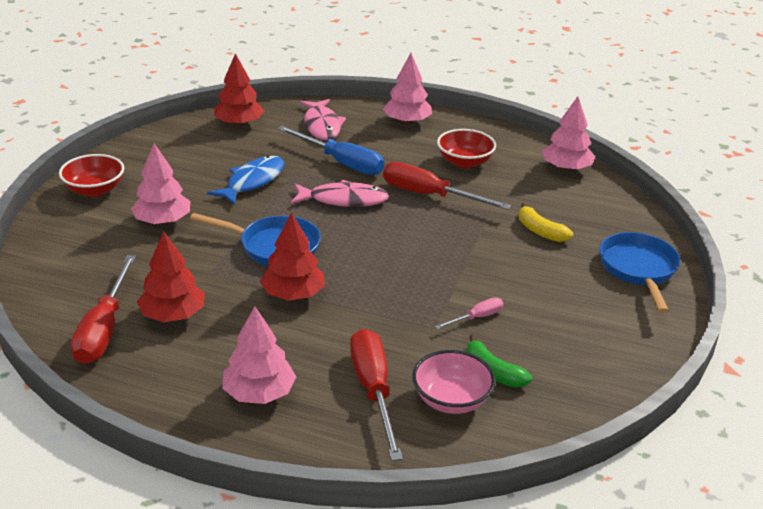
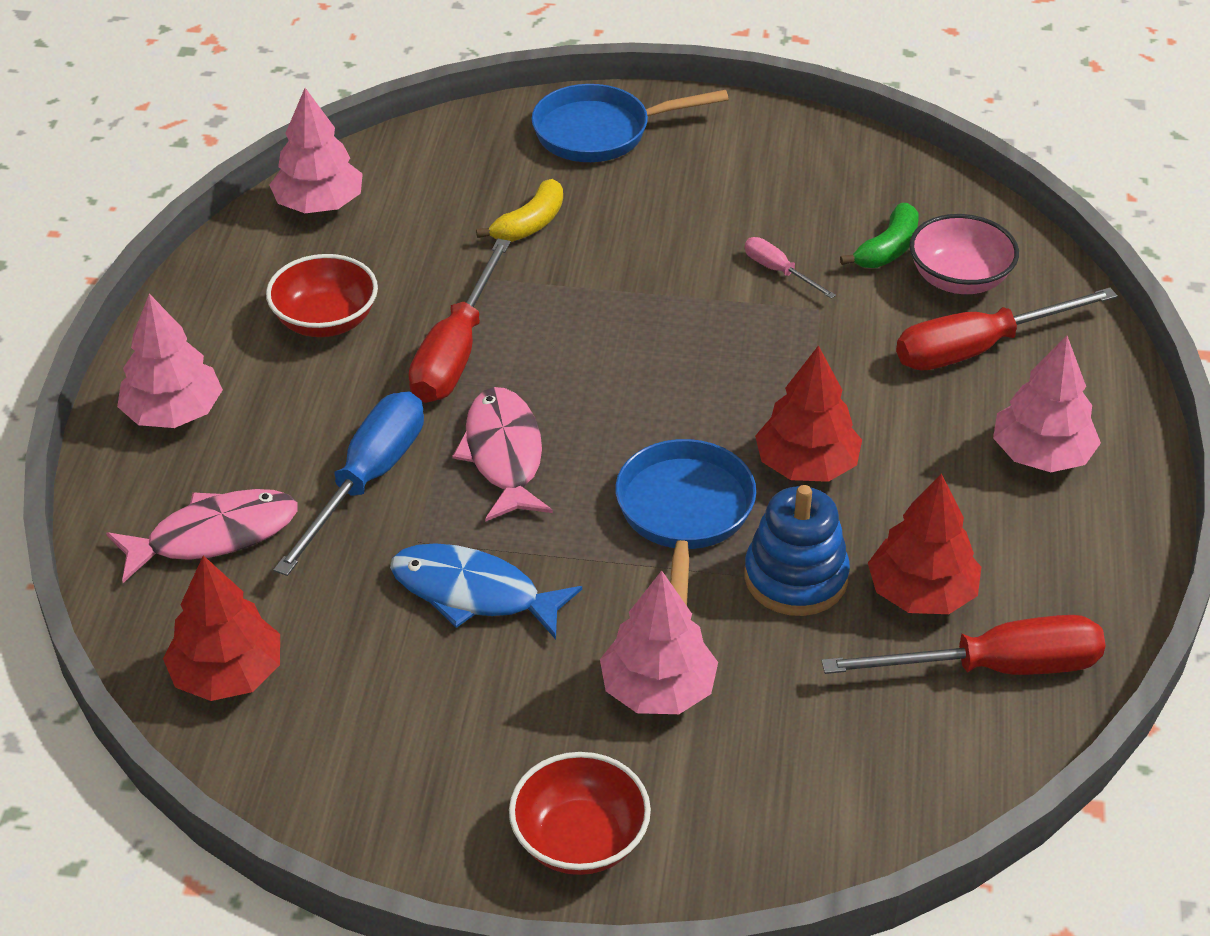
camera: 100 degrees left, 10 degrees up
(209, 274) = (795, 577): none -> blue stacking toy

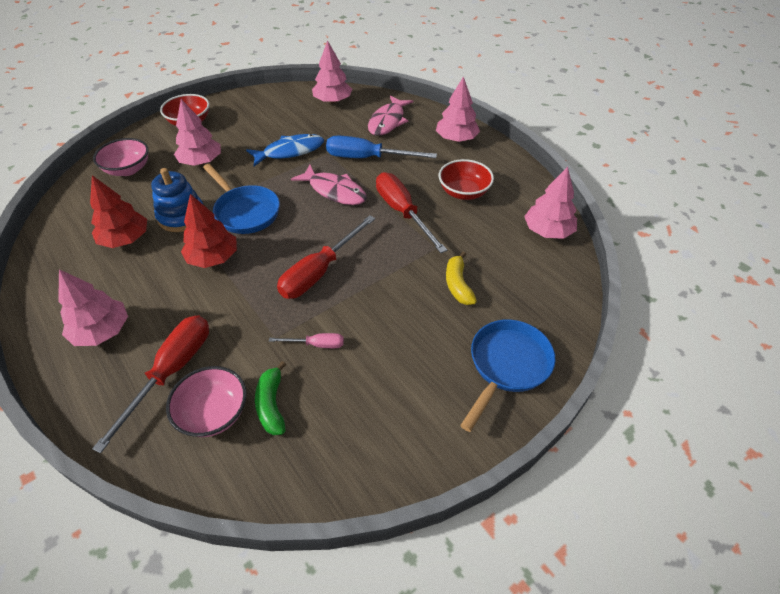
camera: 135 degrees right, 5 degrees up
(227, 674) = (332, 101): red tree -> pink tree
(367, 480) = (367, 158): blue screwdriver -> blue screwdriver turned 120 degrees clockwise
(815, 774) = (128, 169): none -> pink bowl
(994, 668) = (78, 231): red screwdriver -> red screwdriver (319, 271)

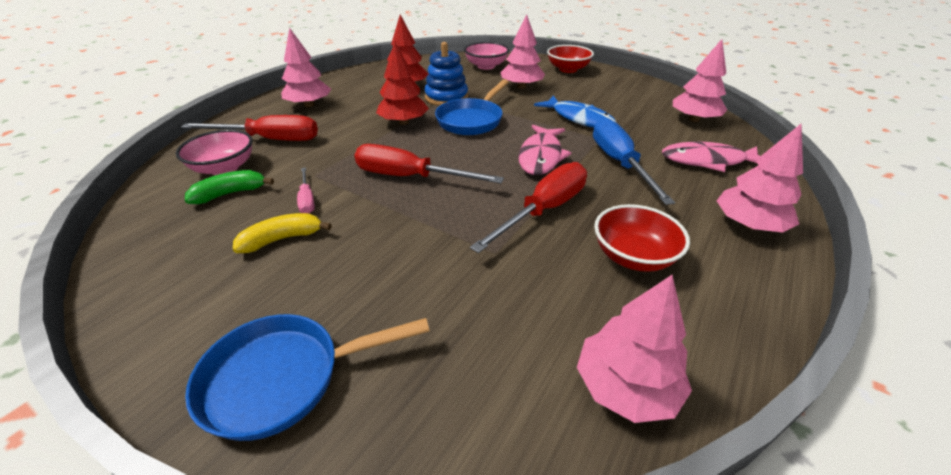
camera: 70 degrees right, 10 degrees down
(458, 284) = (434, 289): yellow banana -> yellow banana (282, 239)
(507, 366) = (284, 378): blue pan -> blue pan turned 150 degrees clockwise

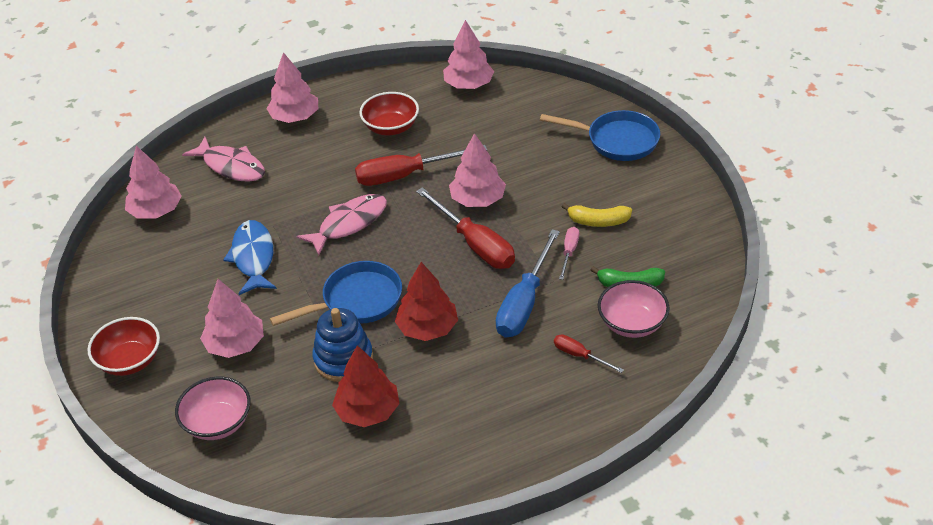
camera: 145 degrees left, 5 degrees up
(269, 139) = (580, 355): red screwdriver -> red screwdriver, size x0.50
(309, 105) = (513, 417): pink tree -> pink tree (477, 199)
(619, 163) = (298, 191): blue screwdriver -> blue screwdriver (524, 302)

